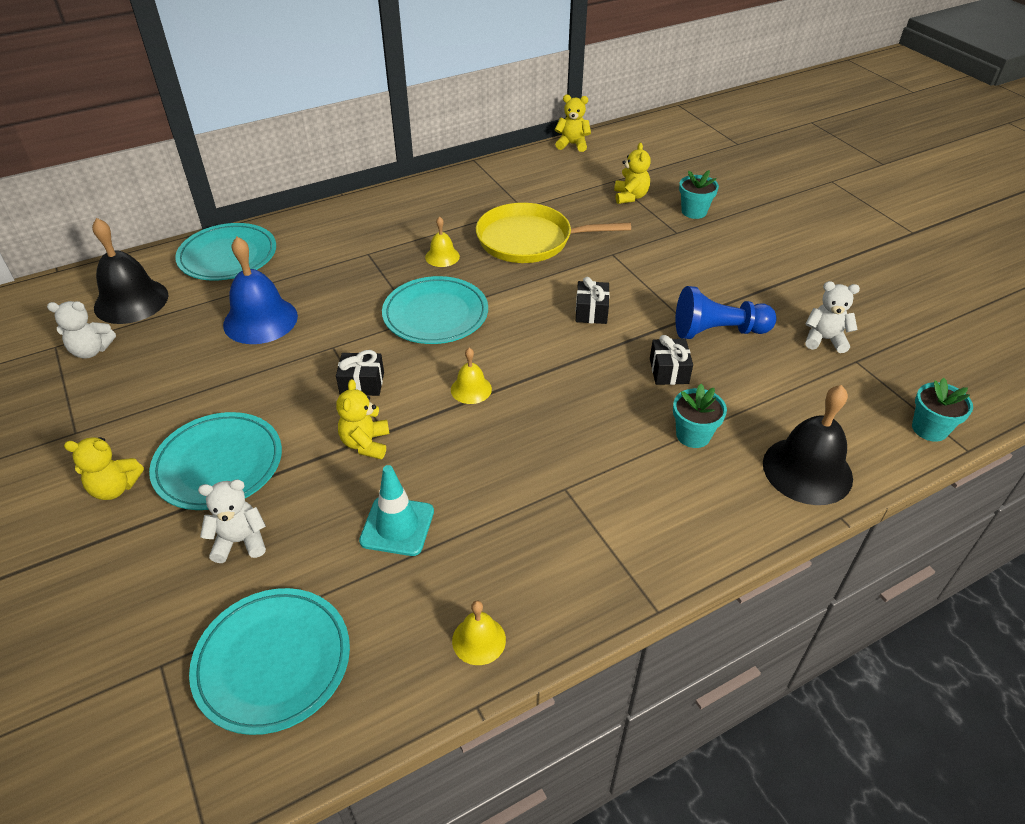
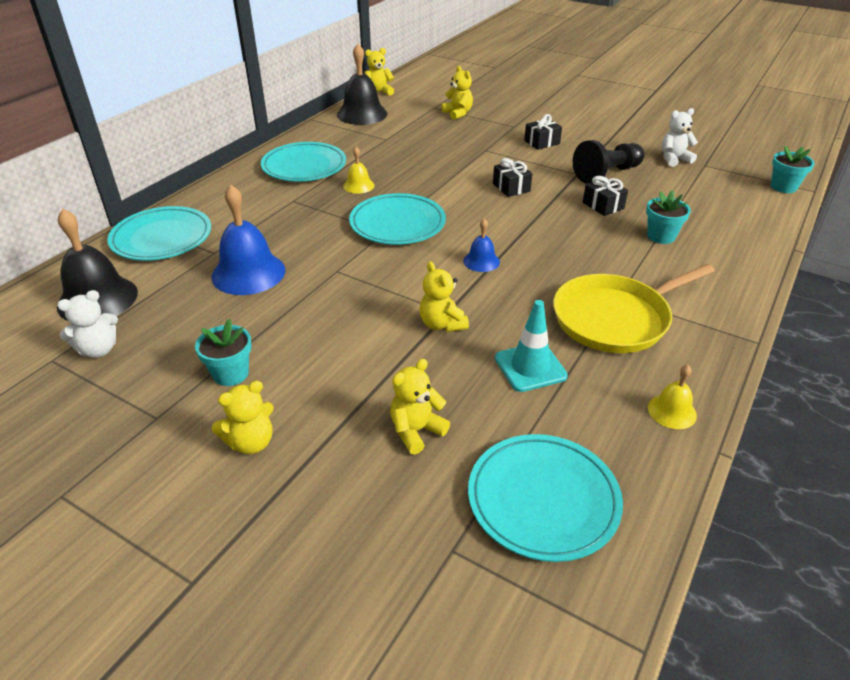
camera: 30 degrees left, 5 degrees down
(219, 464) = (332, 386): turquoise plate -> turquoise plate (304, 166)
(240, 541) = (416, 431): white teddy bear -> yellow teddy bear
(362, 383) = (391, 286): black gift -> black gift (542, 142)
(471, 389) = (481, 261): yellow bell -> blue bell
(529, 240) = (415, 157): yellow pan -> yellow pan (615, 318)
(694, 211) = (511, 111): turquoise flower pot -> turquoise flower pot (231, 374)
(718, 331) = (607, 174): blue pawn -> black pawn
(807, 470) = (747, 231): black bell -> black bell (362, 114)

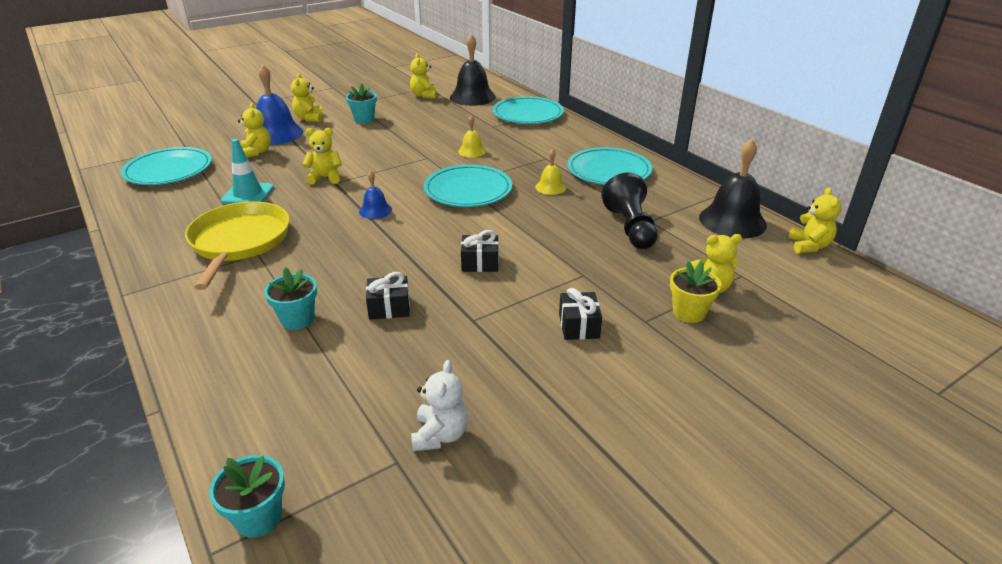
camera: 115 degrees right, 5 degrees down
(98, 350) = (424, 95): white teddy bear -> yellow teddy bear
(248, 273) = (456, 132): blue bell -> blue bell (276, 134)
(491, 116) = (689, 312): none -> yellow flower pot
(607, 174) = (453, 344): black pawn -> black pawn (630, 228)
(672, 411) = (144, 227): yellow bell -> yellow bell (472, 151)

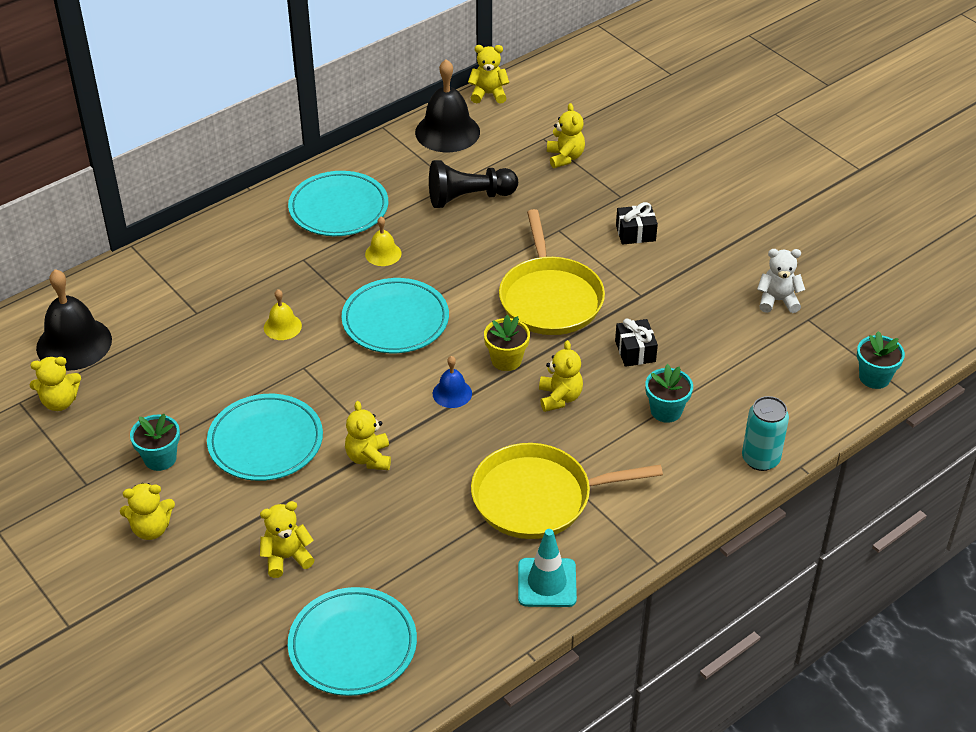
camera: 95 degrees left, 10 degrees up
(192, 378) = (760, 459): none -> turquoise can
(248, 194) = (421, 526): turquoise traffic cone -> turquoise traffic cone (547, 583)
(276, 134) = (216, 553): blue bell -> none
(346, 259) = (559, 398): none -> yellow teddy bear
(480, 263) = (550, 298): black gift -> yellow pan
(528, 114) = (154, 280): turquoise plate -> turquoise plate (265, 441)
(689, 312) = (604, 172): yellow flower pot -> yellow flower pot (506, 360)

